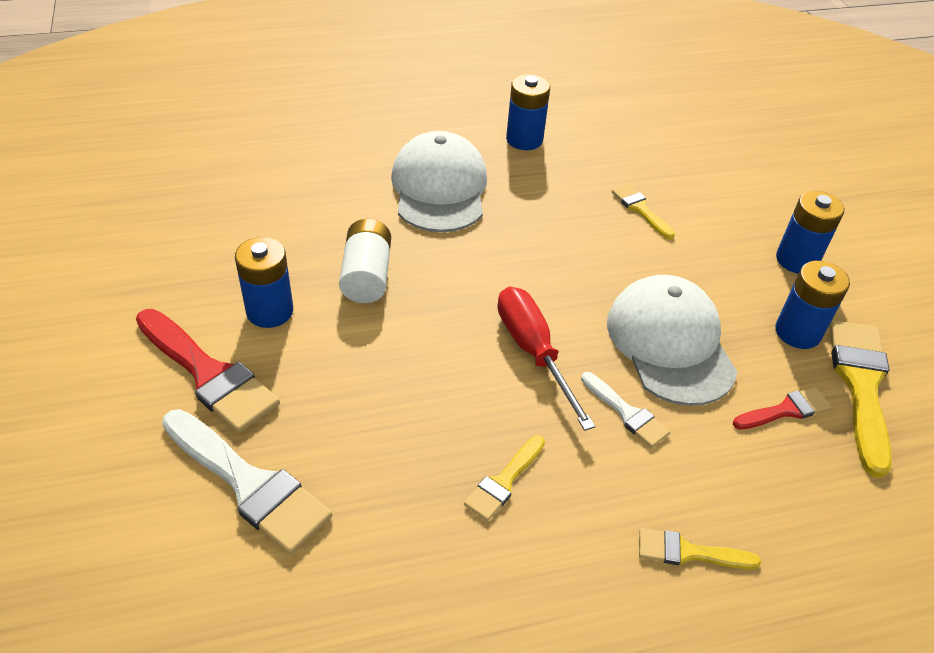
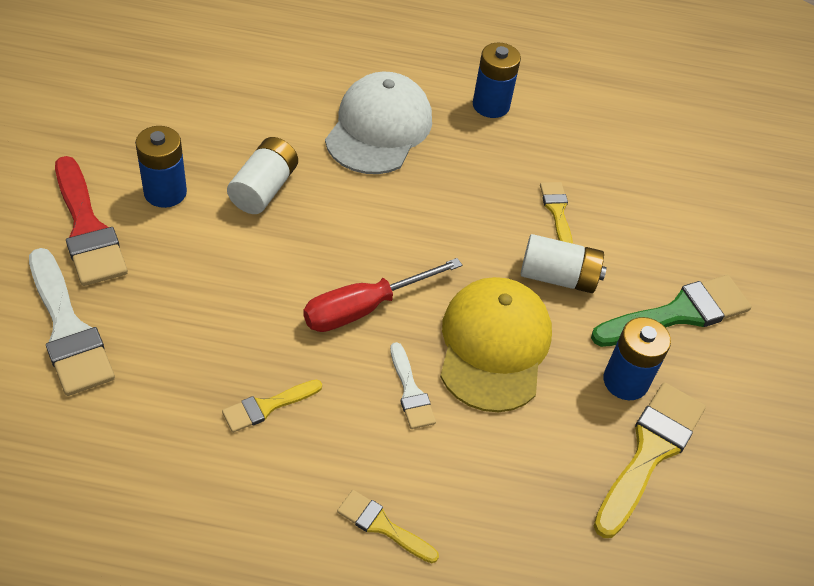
camera: 20 degrees right, 5 degrees up
(533, 352) = (364, 308): red screwdriver -> red screwdriver turned 120 degrees counterclockwise
(670, 343) = (494, 346): white cap -> yellow cap
(681, 264) = (558, 277): none -> white battery
(785, 410) = (559, 445): red brush -> none
(796, 260) = (678, 313): blue battery -> green brush

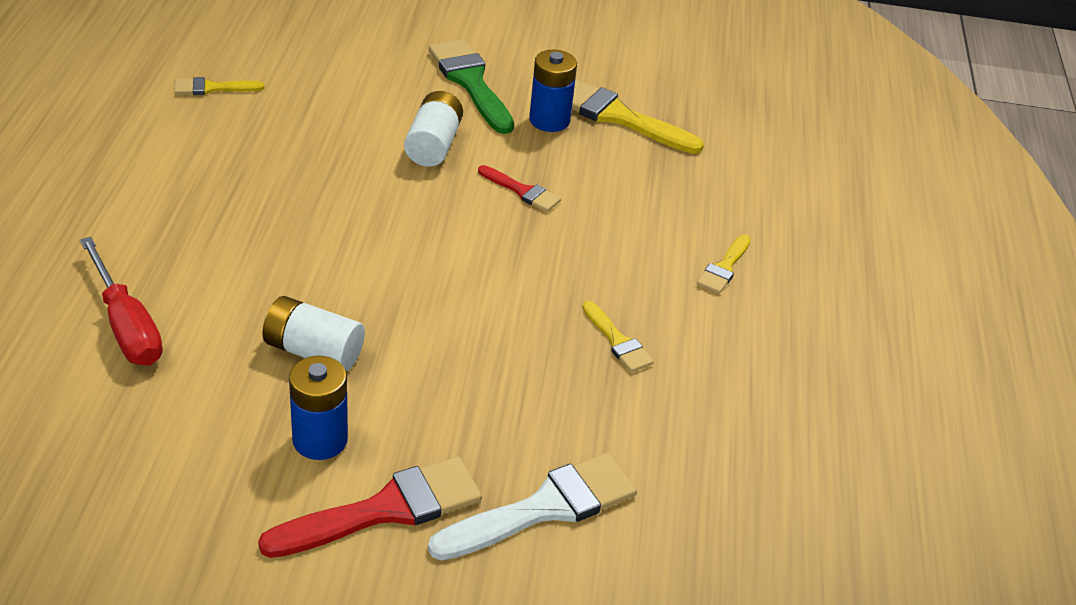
camera: 90 degrees left, 10 degrees down
(364, 308) = (486, 273): red screwdriver -> red screwdriver (126, 325)
(379, 128) = (211, 255): white cap -> none
(410, 391) = (583, 245): white brush -> none
(491, 105) = (177, 167): blue battery -> none
(494, 346) = (522, 191): yellow cap -> red brush
(557, 211) = (345, 137): yellow brush -> yellow brush (212, 88)

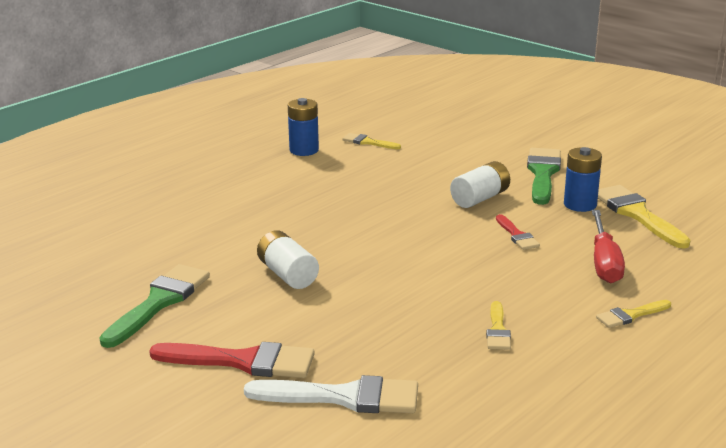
camera: 40 degrees right, 15 degrees down
(126, 325) = (198, 233): red screwdriver -> red screwdriver (604, 262)
(188, 463) = (159, 302): none -> green brush
(320, 440) = (243, 316): blue battery -> blue battery (304, 150)

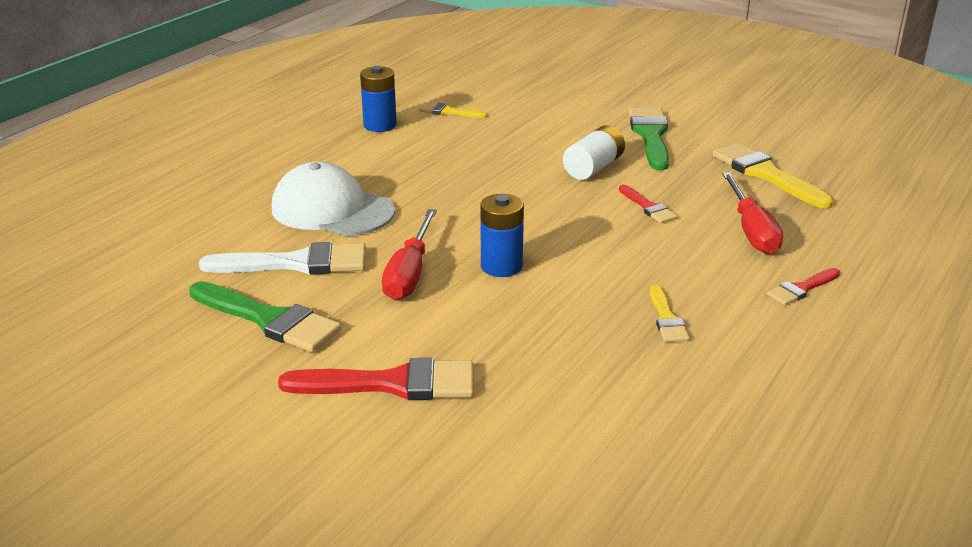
camera: 10 degrees left, 5 degrees up
(159, 302) = (269, 320): green brush -> green brush turned 105 degrees clockwise
(239, 218) = (332, 210): none -> white cap
(287, 274) = (409, 273): white battery -> red screwdriver
(344, 397) = (524, 416): white brush -> white brush (296, 263)
(580, 205) = (702, 167): blue battery -> blue battery (501, 266)
(630, 315) = (801, 289): yellow brush -> red brush

